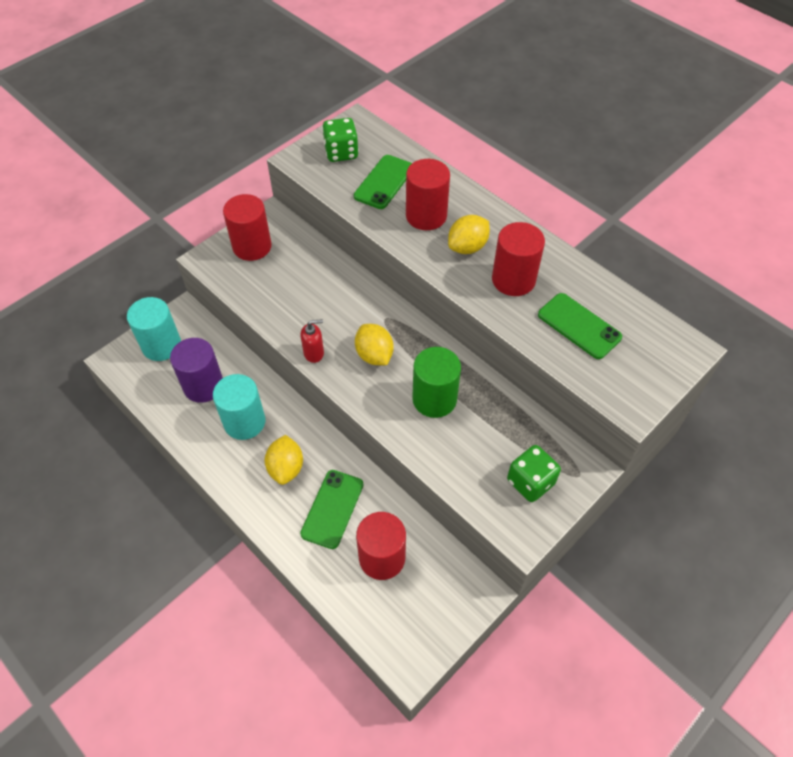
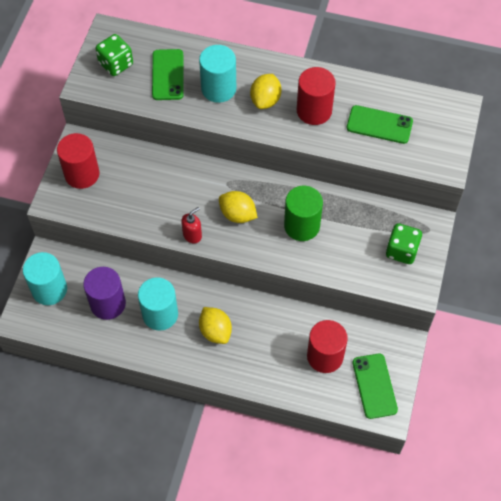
camera: 30 degrees left, 5 degrees up
(332, 509) = (269, 342): green phone -> green phone (374, 386)
(426, 216) = (218, 88): red cylinder -> turquoise cylinder

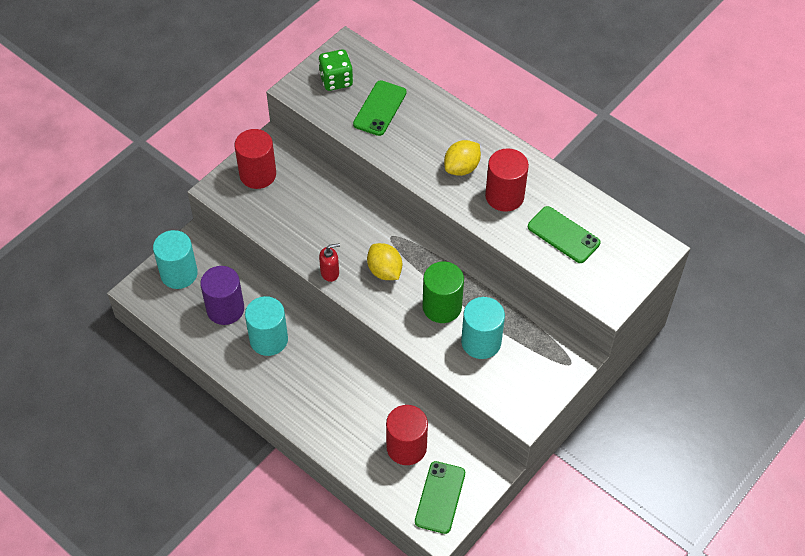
camera: 25 degrees right, 5 degrees down
(215, 331) = (312, 378): yellow lemon -> none
(218, 88) = (422, 139): turquoise cylinder -> turquoise cylinder (481, 342)
(401, 251) = (529, 372): green dice -> none

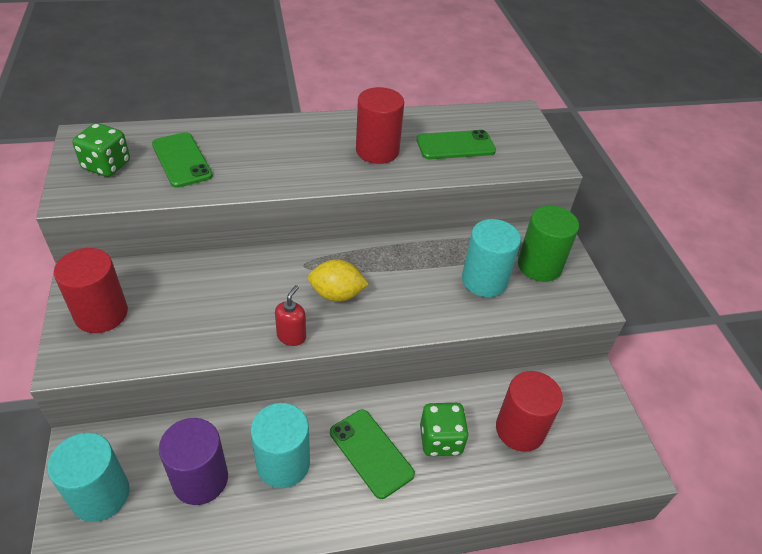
camera: 55 degrees left, 10 degrees down
(357, 408) = (440, 440): none -> green dice
(440, 497) = (598, 440): green phone -> green phone (371, 453)
(442, 307) = (420, 281): green cylinder -> green cylinder (539, 266)
(461, 168) = (316, 155): yellow lemon -> none

